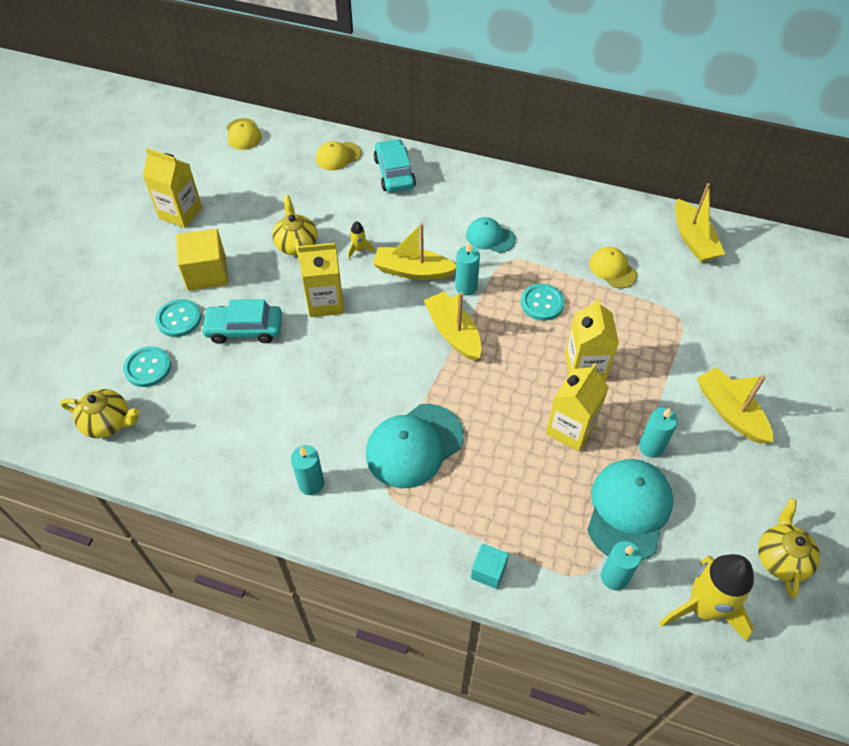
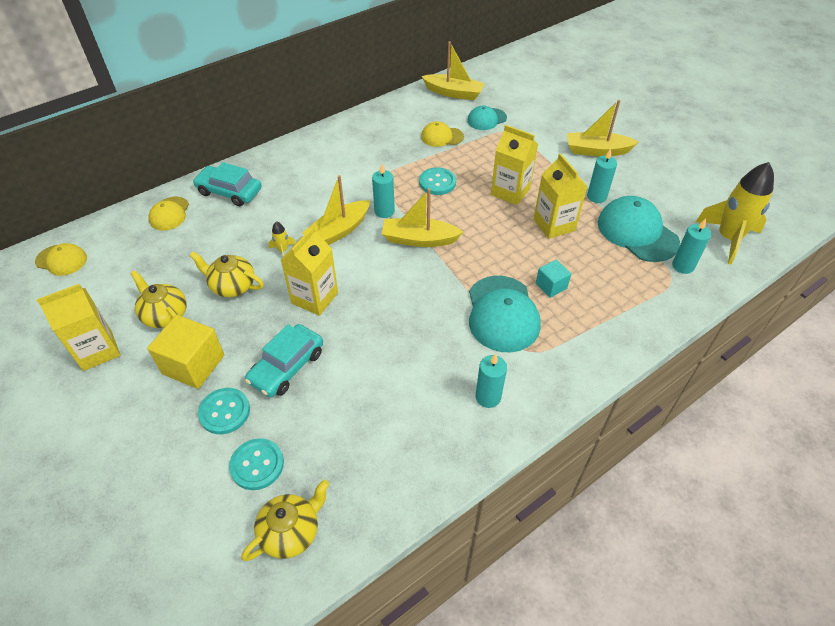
camera: 55 degrees left, 5 degrees down
(488, 571) = (639, 327): turquoise cube -> turquoise cube (551, 286)
(490, 237) = (352, 176): turquoise cap -> turquoise cap (486, 119)
(781, 558) = (713, 188): yellow teapot -> yellow teapot (165, 315)

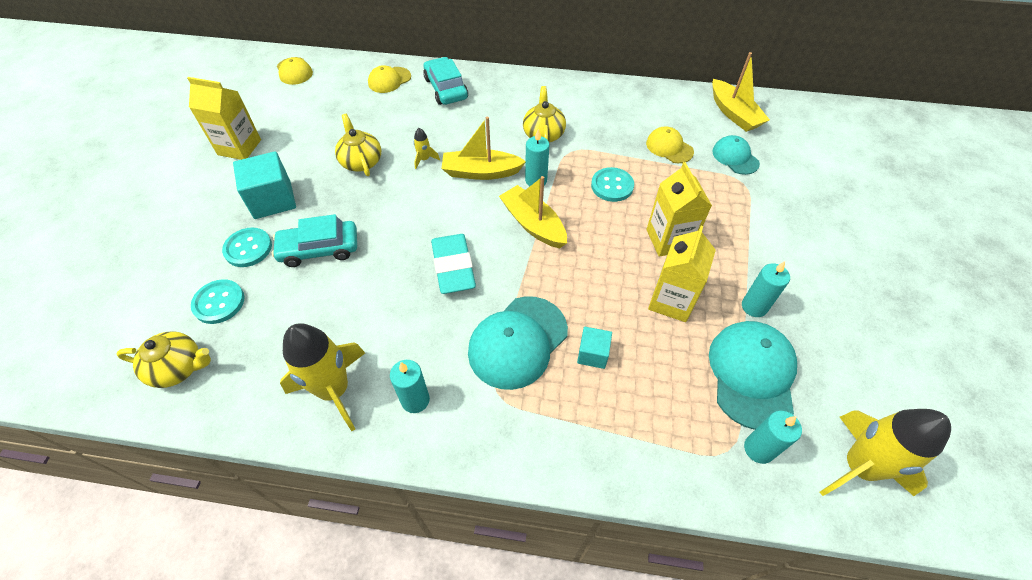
camera: 45 degrees right, 5 degrees up
(165, 315) = (300, 152): yellow teapot -> yellow teapot (543, 134)
(193, 364) = (272, 200): yellow cube -> turquoise cube
(314, 298) = (399, 212): yellow carton -> none
(403, 303) = (453, 267): none -> turquoise eraser
(429, 438) = (334, 390): none -> yellow rocket
(486, 119) = (735, 157): turquoise cap -> turquoise cap turned 45 degrees clockwise
(597, 151) = (818, 262): yellow boat -> none

